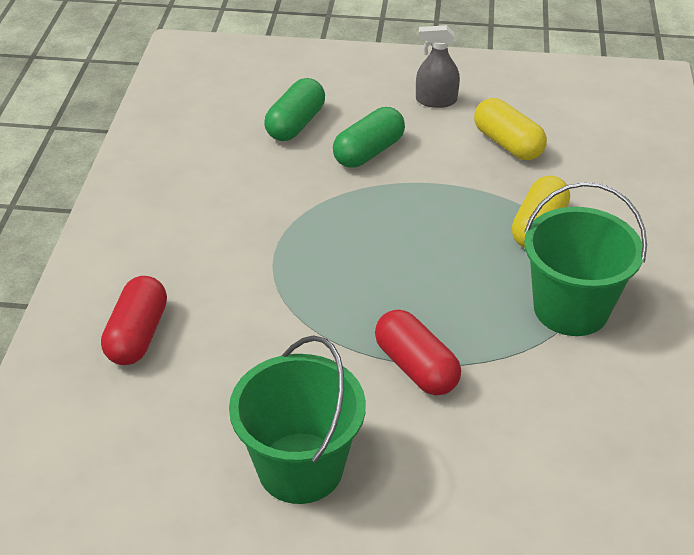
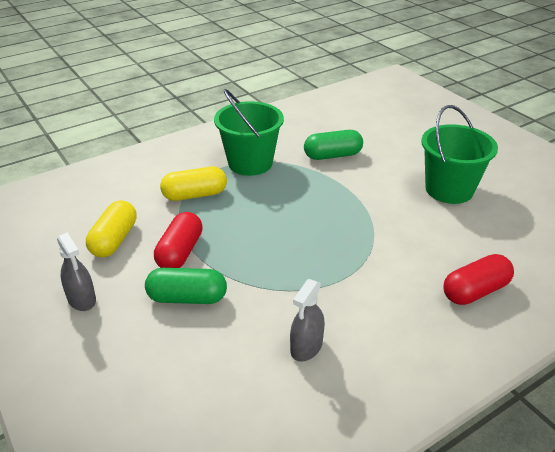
camera: 130 degrees left, 5 degrees down
(229, 186) = (306, 347): none -> grey spray bottle
(295, 124) = (189, 362): green capsule -> green capsule (332, 155)
(416, 367) = (349, 187): red capsule -> red capsule (180, 252)

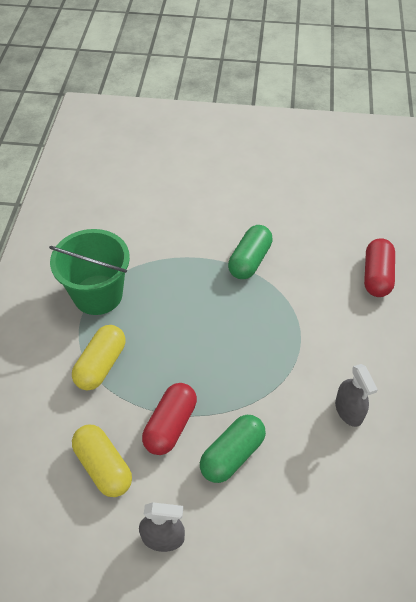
camera: 50 degrees left, 15 degrees up
(180, 252) = (170, 425): red capsule -> red capsule turned 60 degrees clockwise
(332, 155) = (150, 234): green capsule -> green capsule (249, 260)
(449, 189) = (265, 202): green bucket -> none

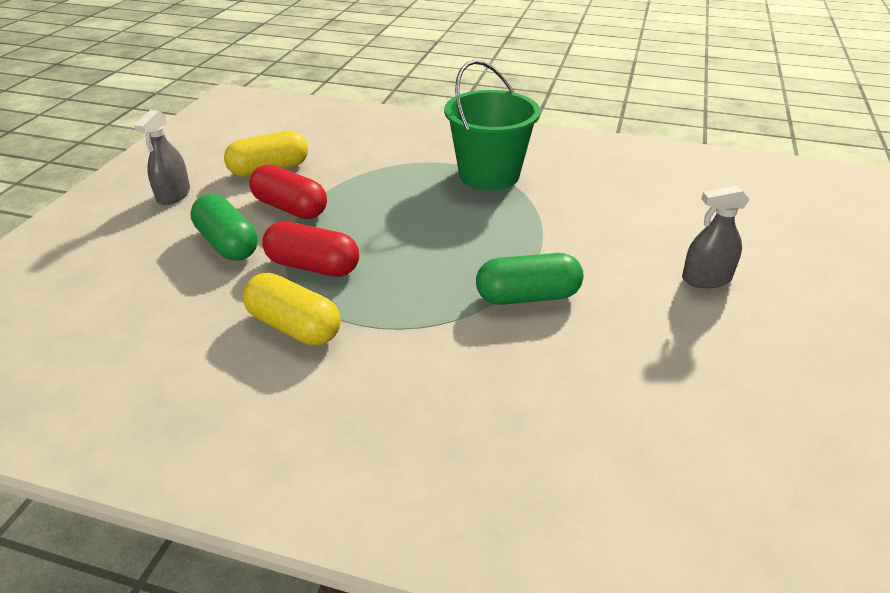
camera: 100 degrees right, 15 degrees down
(101, 365) = (389, 173): yellow capsule -> yellow capsule (294, 326)
(249, 260) = (528, 296): green capsule -> green capsule turned 45 degrees counterclockwise
(349, 410) = (221, 350): grey spray bottle -> grey spray bottle (706, 279)
(376, 276) = (465, 450): red capsule -> red capsule (313, 266)

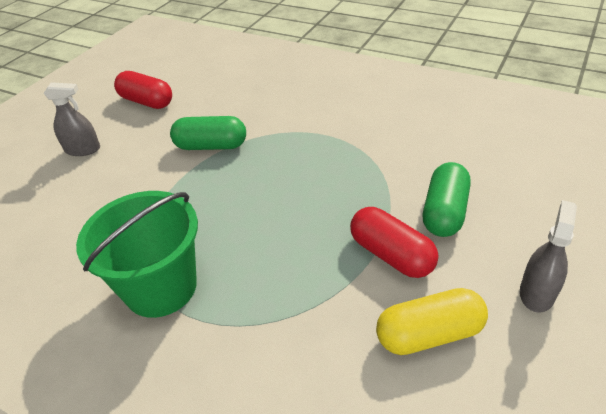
camera: 165 degrees left, 5 degrees up
(227, 244) = (444, 212): green capsule -> green capsule turned 45 degrees clockwise
(294, 326) = (374, 137): yellow capsule -> none
(313, 266) = (363, 182): red capsule -> red capsule (147, 102)

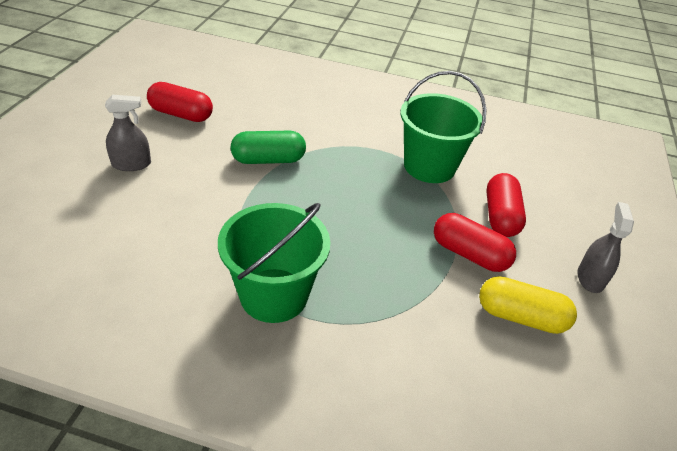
camera: 20 degrees left, 0 degrees up
(379, 154) = (429, 166): none -> green bucket
(429, 334) = (520, 317): yellow capsule -> yellow capsule turned 45 degrees clockwise
(444, 212) = (500, 216): green capsule -> red capsule

